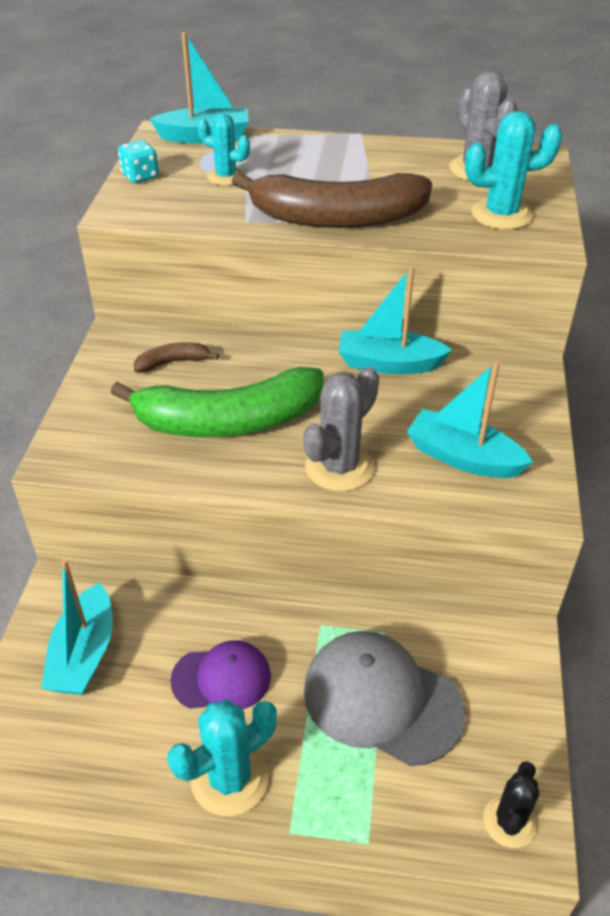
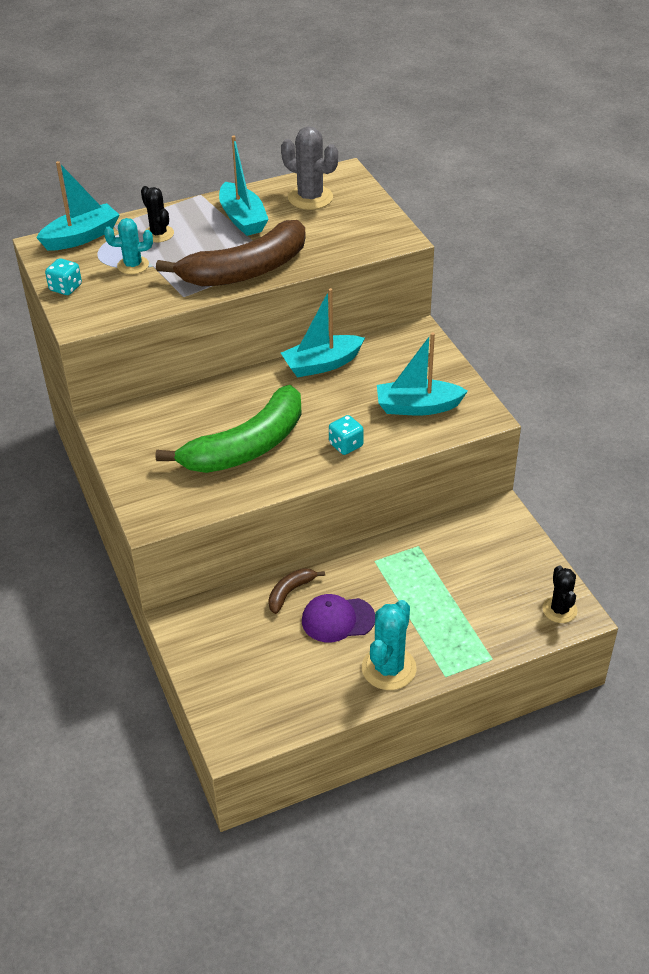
camera: 30 degrees left, 0 degrees up
(84, 653) = (234, 649): turquoise boat -> turquoise boat (242, 219)
(173, 362) = (168, 423): brown banana -> brown banana (290, 592)
(221, 678) = (337, 619): purple cap -> purple cap turned 150 degrees counterclockwise
(281, 156) = (158, 234): none -> black cactus
(339, 467) = (346, 445): grey cactus -> turquoise dice
(382, 700) = (444, 584): grey cap -> none
(501, 214) = (354, 228): turquoise cactus -> none

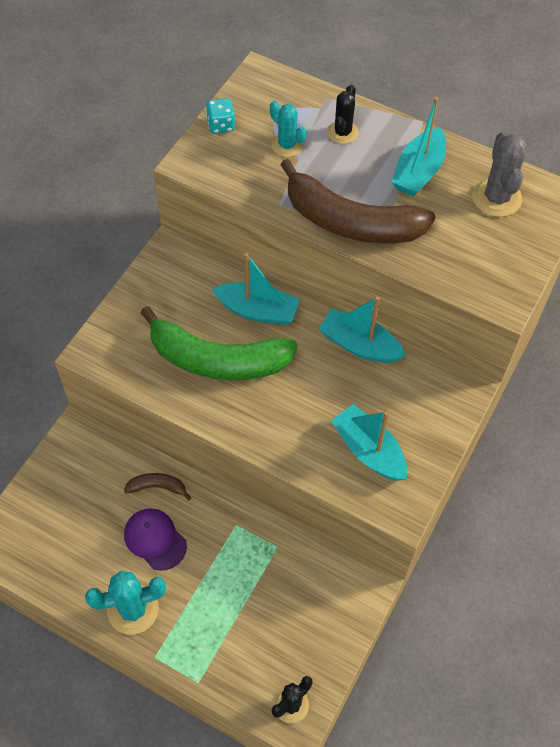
camera: 50 degrees right, 15 degrees up
(81, 237) = (291, 89): turquoise boat -> turquoise boat (257, 311)
(346, 445) = (276, 428): turquoise dice -> none

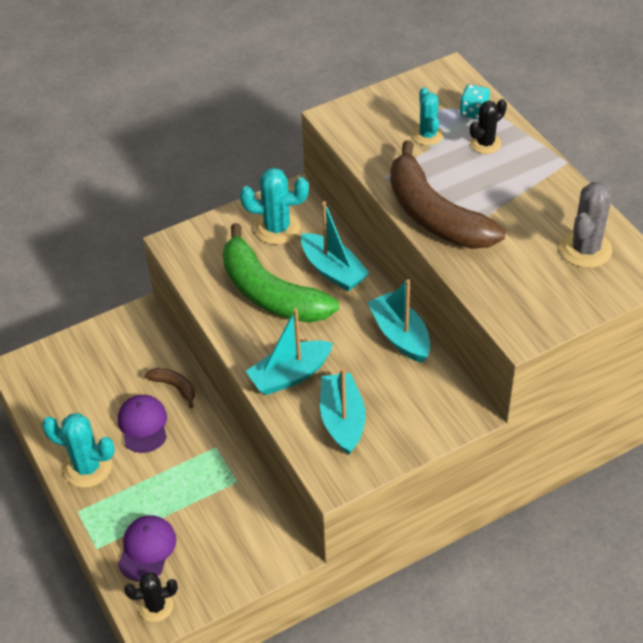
camera: 35 degrees right, 10 degrees down
(177, 292) = (277, 228): none -> turquoise cactus
(221, 125) = (383, 99): turquoise dice -> turquoise dice (473, 112)
(244, 656) = (147, 549): none -> purple cap
(418, 172) = (528, 200): turquoise boat -> turquoise boat (290, 375)

